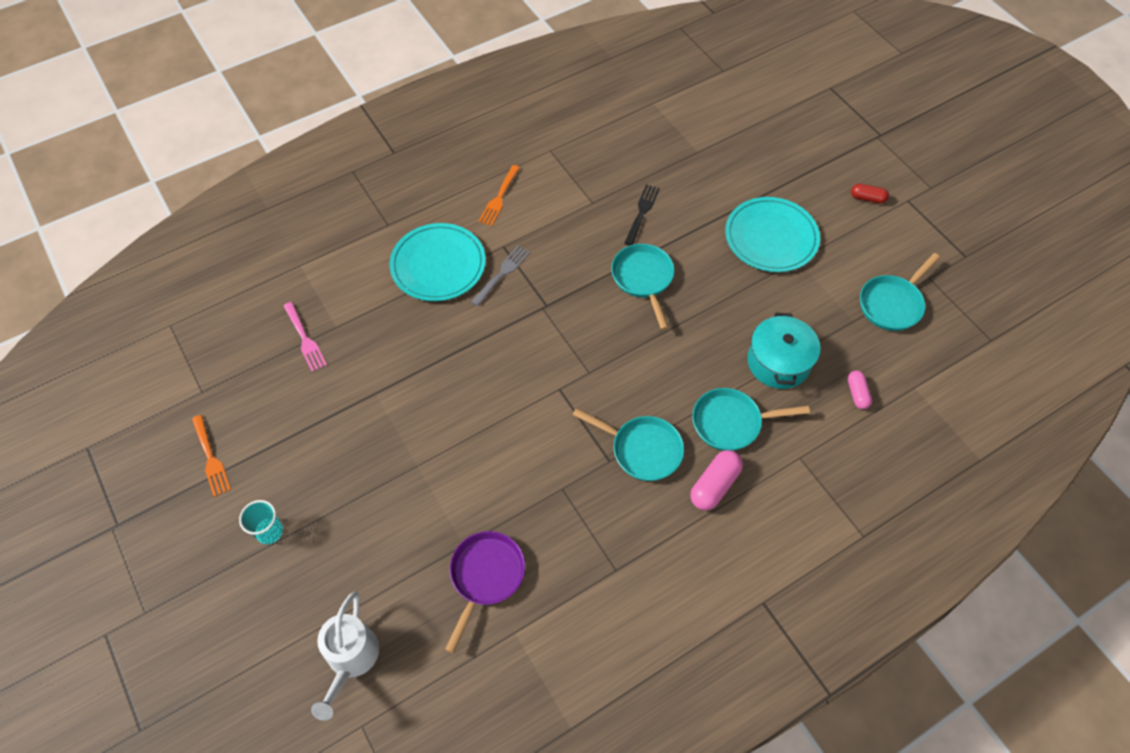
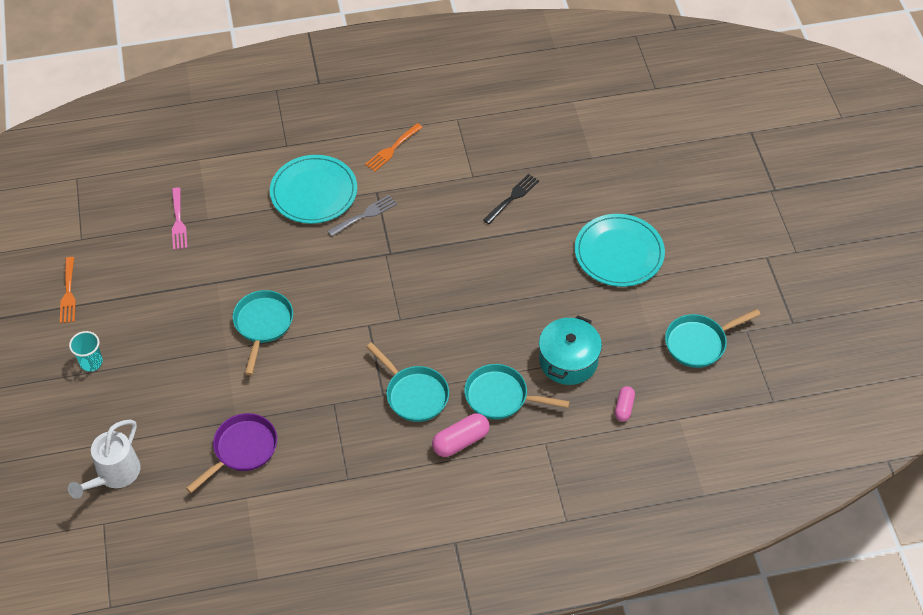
camera: 20 degrees right, 5 degrees down
(643, 279) = (485, 256): turquoise pan -> turquoise pan (263, 324)
(867, 198) = (729, 244): red capsule -> none

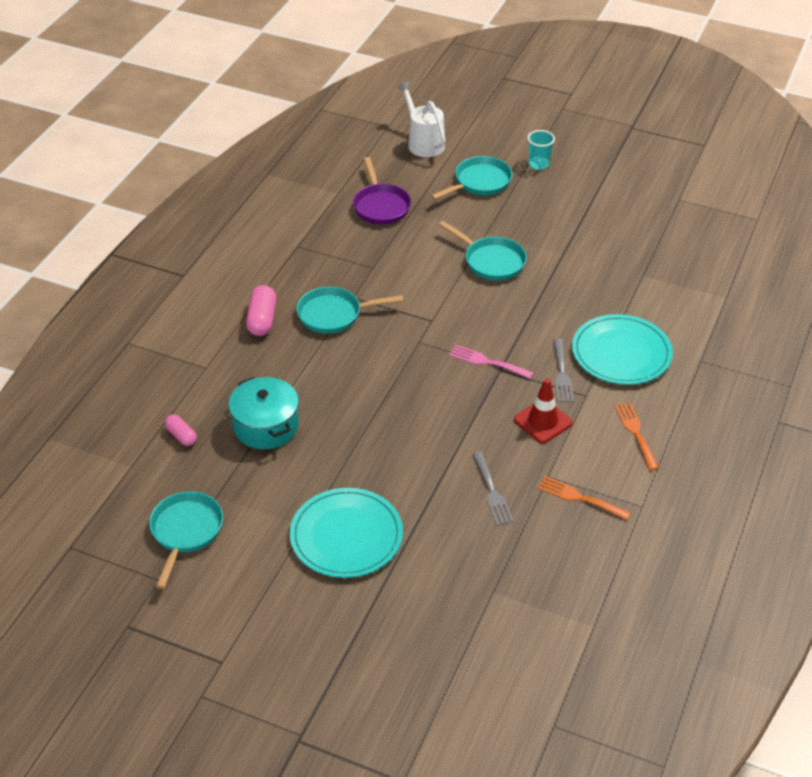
camera: 125 degrees right, 10 degrees down
(68, 293) = (622, 175): orange fork -> orange fork (579, 498)
(178, 222) = (653, 257): pink fork -> pink fork (487, 362)
(423, 203) = (543, 421): none -> red traffic cone
(500, 396) = (277, 364): turquoise pan -> turquoise pan (479, 182)
(512, 197) = (492, 492): black fork -> grey fork

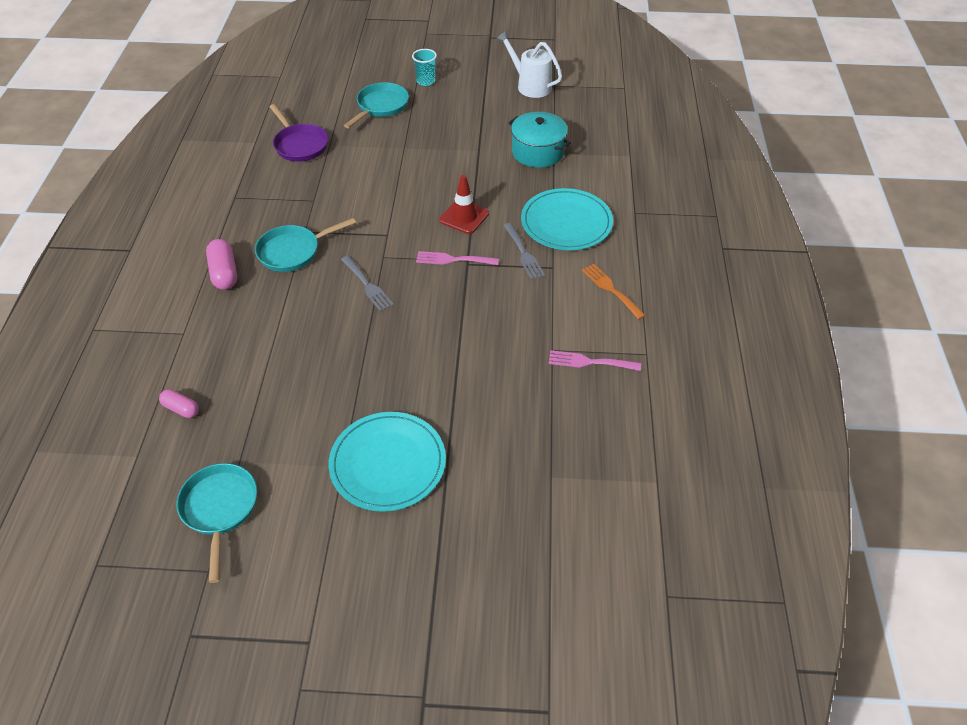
camera: 20 degrees left, 5 degrees up
(266, 426) = (265, 375): turquoise pot -> turquoise pot (537, 152)
(423, 142) = (317, 84): white watering can -> white watering can (530, 85)
(491, 261) = (419, 170): turquoise pan -> none
(492, 492) = (509, 379): grey fork -> grey fork (367, 285)
(543, 421) = (526, 300): red traffic cone -> red traffic cone (464, 217)
(579, 498) = (589, 362): orange fork -> pink fork

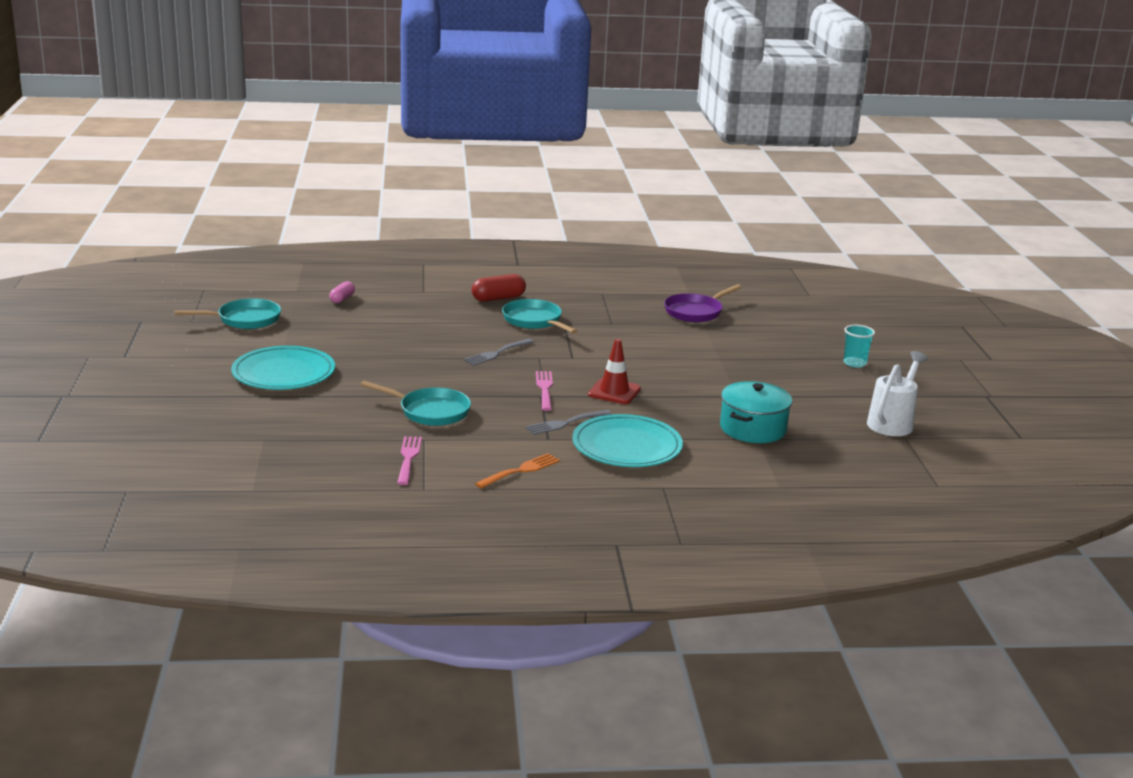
camera: 80 degrees right, 25 degrees down
(224, 273) = (498, 298): pink capsule -> red capsule
(381, 106) = (787, 343): turquoise pan -> turquoise pan (430, 411)

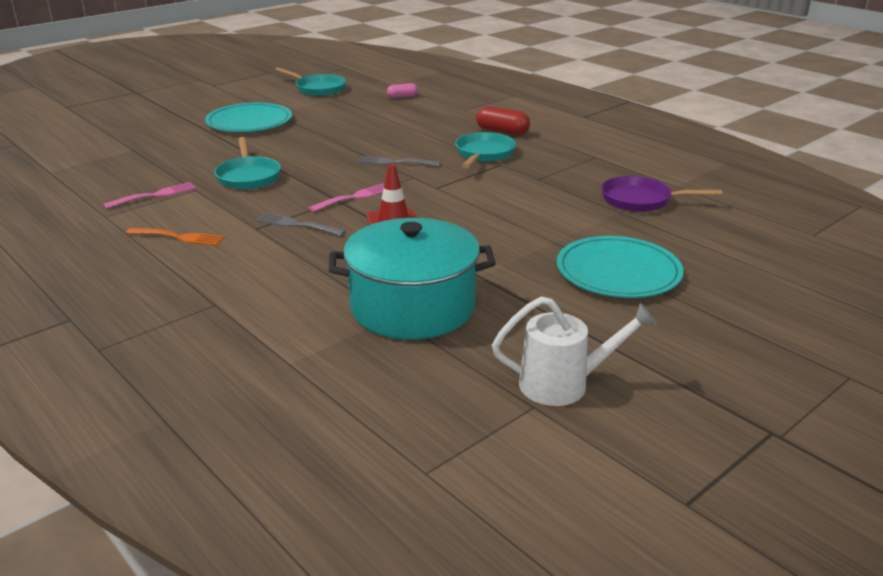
camera: 55 degrees right, 5 degrees up
(627, 446) = (285, 262): turquoise plate -> turquoise plate (618, 271)
(752, 428) = (412, 307): turquoise pot -> turquoise pot, size x1.50
(854, 363) = (686, 312): turquoise cup -> none

